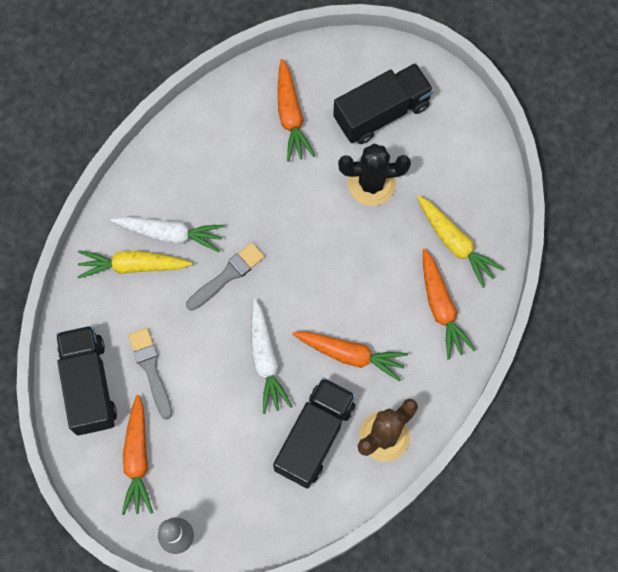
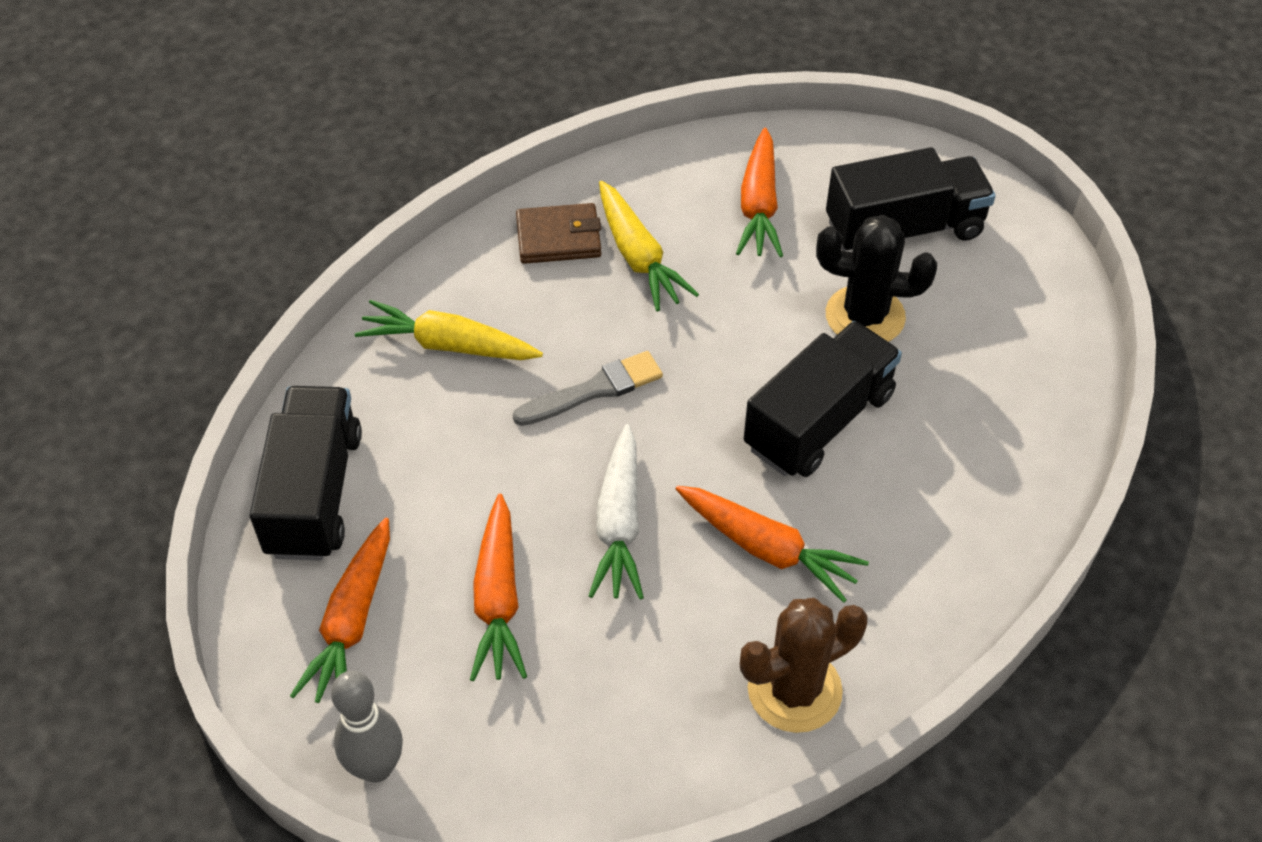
camera: 15 degrees right, 20 degrees down
(151, 369) = (424, 493): grey brush -> none
(169, 234) = (521, 315): white carrot -> none
(175, 171) = (558, 238): none -> brown wallet
(314, 436) = (669, 661): black truck -> black truck (818, 421)
(441, 307) = (942, 513): orange carrot -> orange carrot (498, 598)
(455, 243) = (986, 426): yellow carrot -> yellow carrot (638, 256)

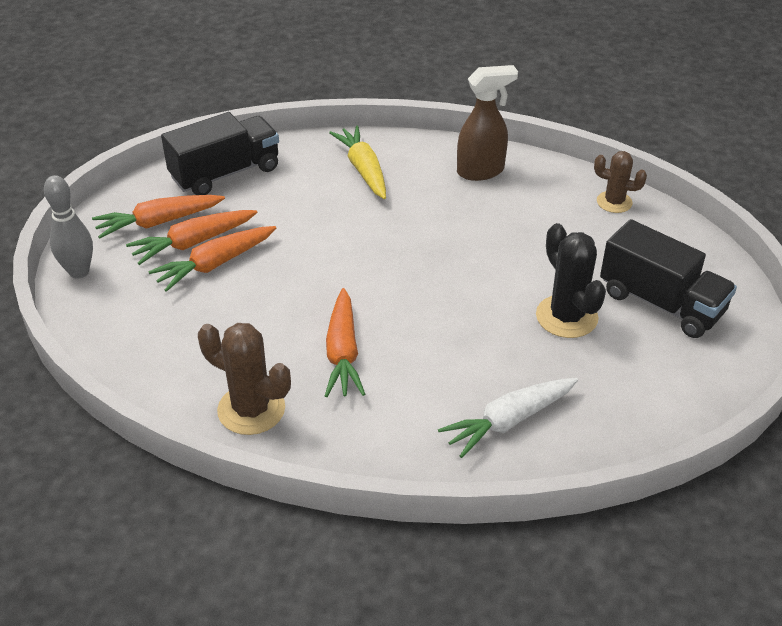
camera: 55 degrees right, 10 degrees down
(558, 238) = (481, 171): brown wallet -> brown spray bottle
(594, 390) = (388, 233): grey brush -> none
(619, 523) = (305, 285): white carrot -> white carrot (509, 421)
(638, 256) = (503, 205): yellow carrot -> none
(718, 162) = (614, 202): none -> brown cactus
(759, 205) = (601, 233): orange carrot -> orange carrot (194, 242)
(818, 421) = (460, 333): black truck -> none

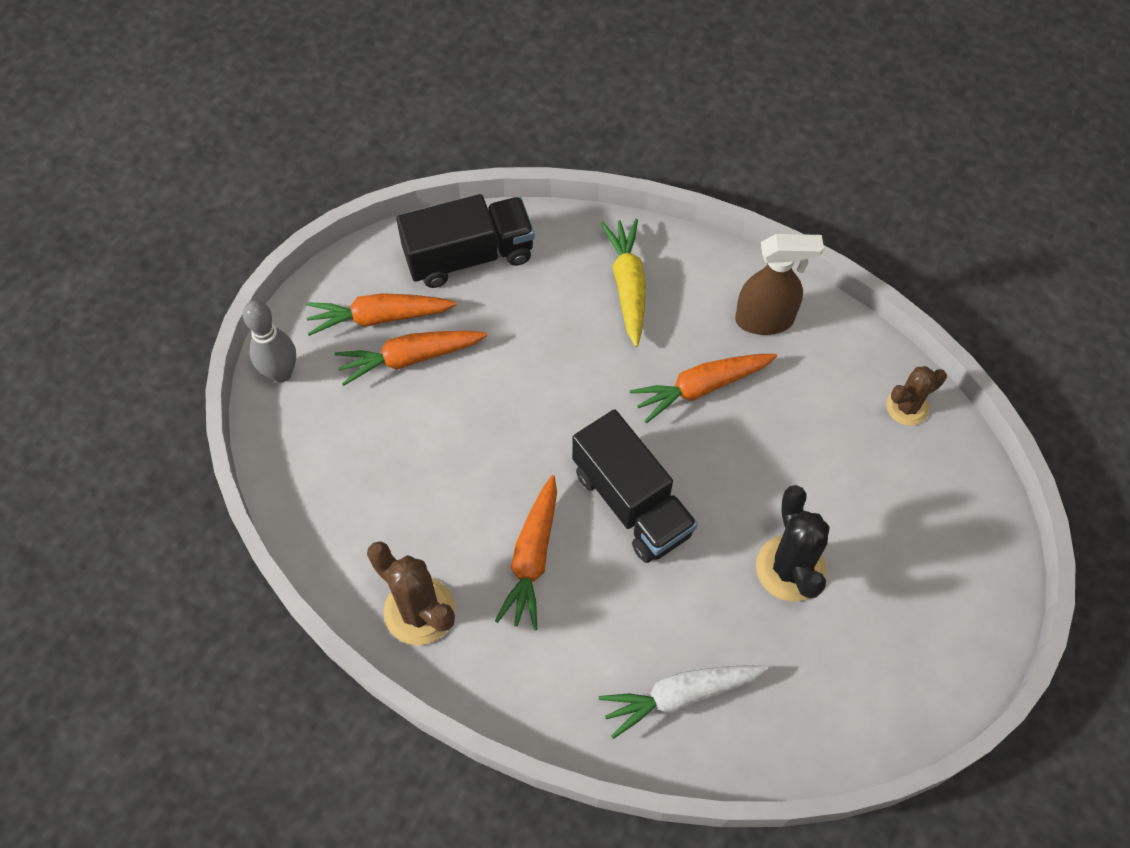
camera: 15 degrees right, 20 degrees up
(216, 264) = (427, 396): orange carrot -> orange carrot (702, 387)
(614, 202) = (907, 407): brown cactus -> brown cactus turned 60 degrees counterclockwise
(661, 303) = (905, 574): black truck -> black truck (632, 502)

